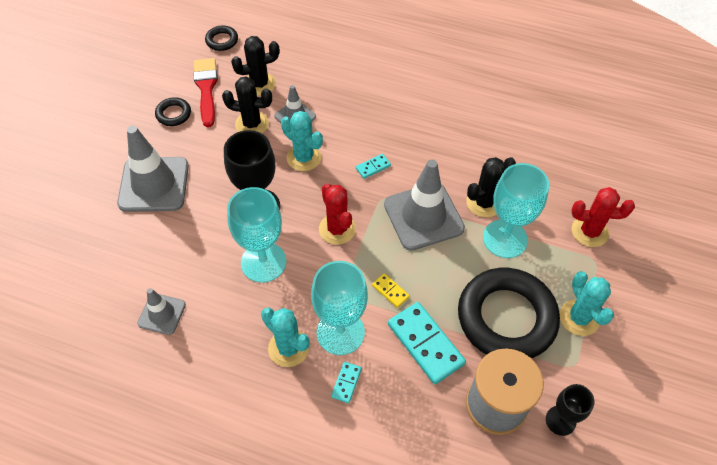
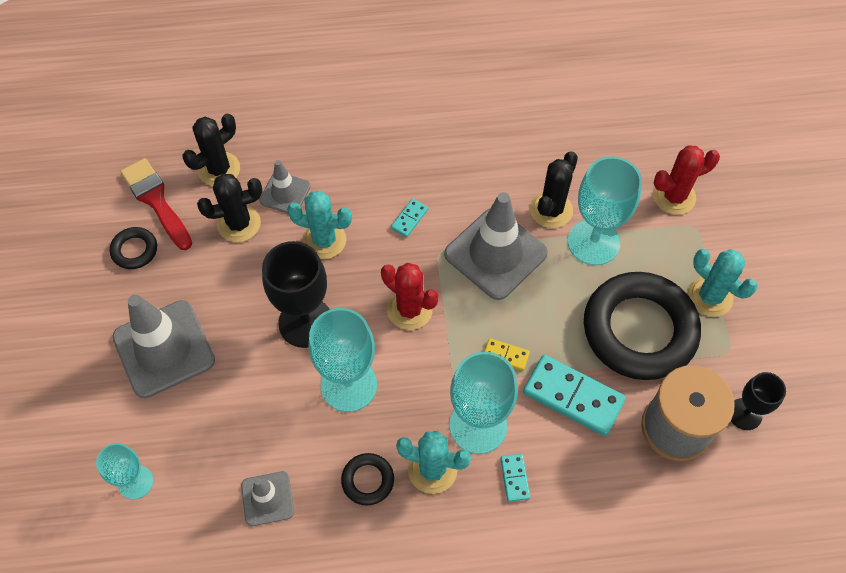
camera: 25 degrees left, 5 degrees up
(83, 263) = (135, 482): none -> turquoise goblet
(222, 40) = (139, 131): black ring -> black ring (368, 480)

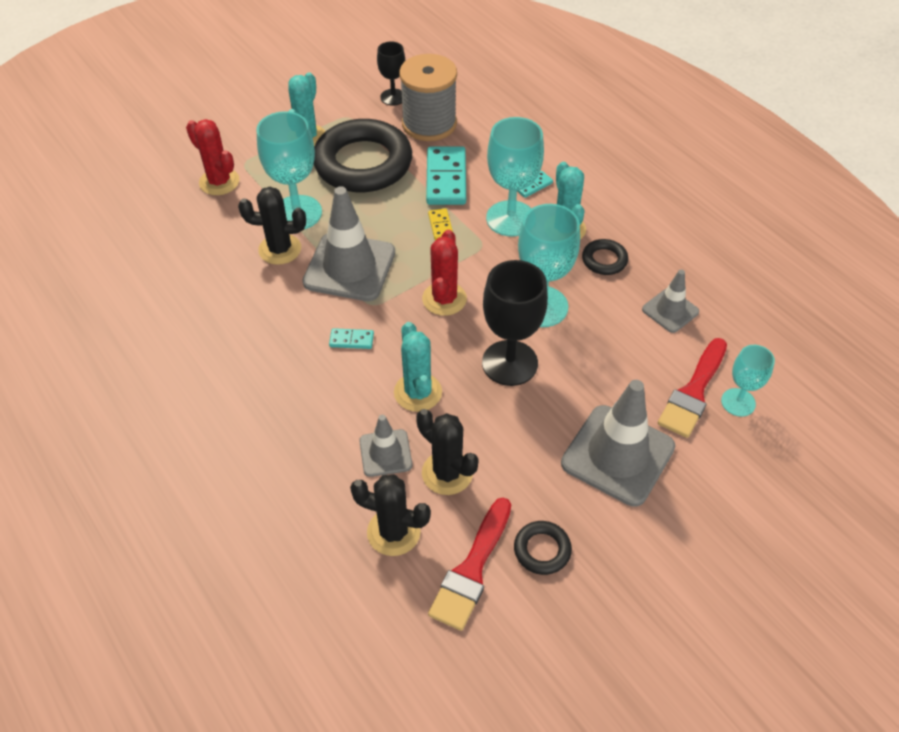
camera: 120 degrees left, 10 degrees down
(172, 451) = (693, 392): none -> red brush

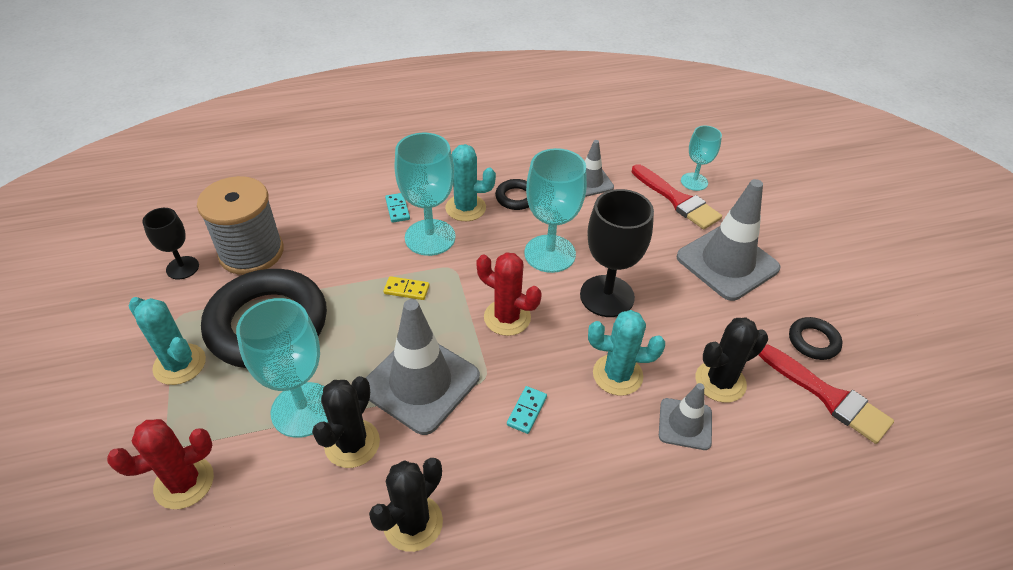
camera: 70 degrees left, 5 degrees down
(393, 532) = (780, 445): black cactus -> black cactus (413, 523)
(446, 179) = (343, 265): turquoise domino -> none

